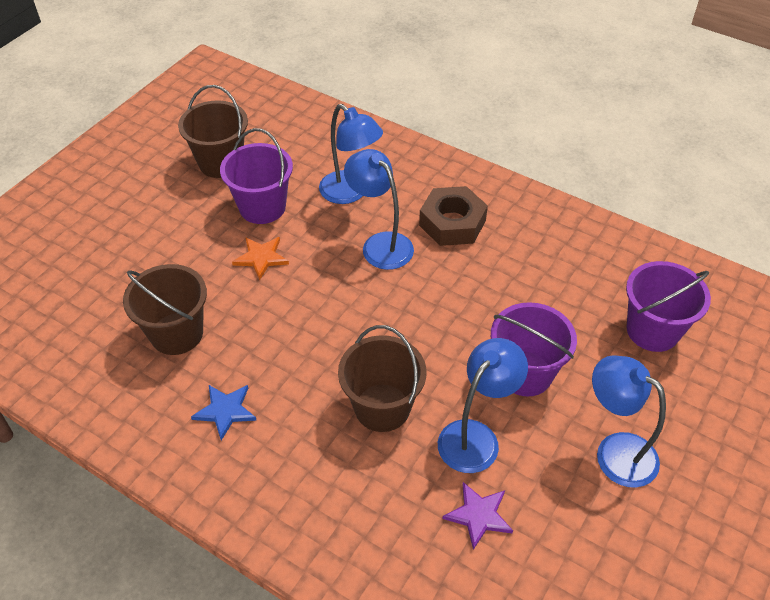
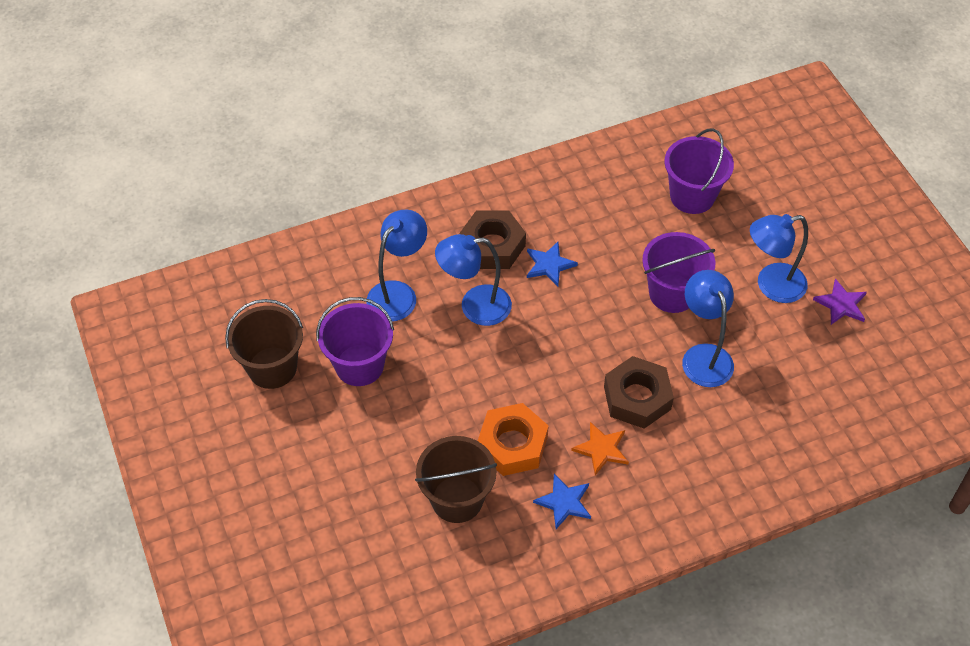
camera: 55 degrees left, 5 degrees up
(259, 342) = (512, 445): none -> orange nut
(261, 258) = (420, 397): orange star -> orange star (601, 449)
(350, 193) = (398, 293): blue lamp -> blue lamp turned 45 degrees counterclockwise
(382, 407) = (637, 398): brown bucket -> brown nut
(469, 269) = (549, 265): none -> blue star
(479, 515) = (765, 393): purple star -> purple star (841, 304)

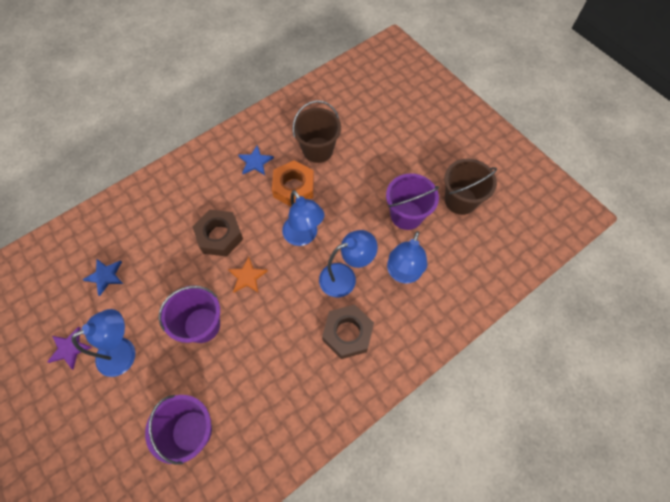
camera: 165 degrees right, 10 degrees up
(549, 265) = (299, 327): blue star -> blue star (105, 276)
(601, 449) = (238, 197): orange star -> orange star (247, 276)
(703, 356) = (176, 278): blue lamp -> blue lamp (303, 236)

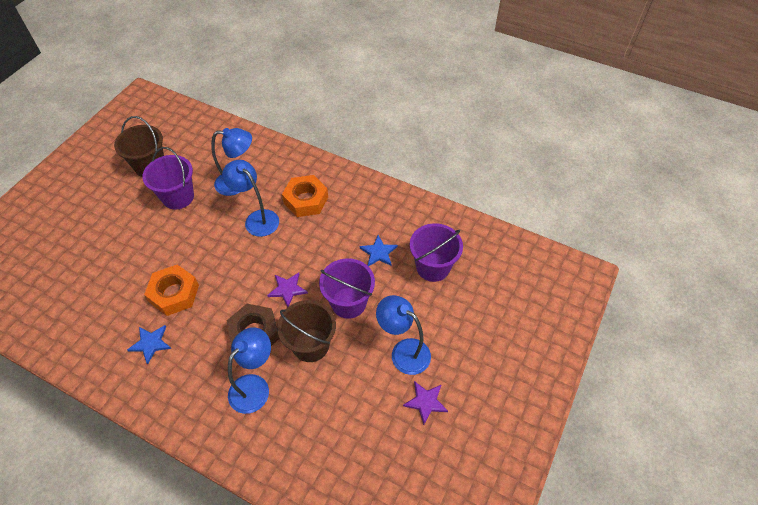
camera: 115 degrees left, 10 degrees down
(105, 276) = (342, 417): blue star -> blue star (378, 252)
(247, 276) = (287, 289): orange star -> purple star
(303, 236) = (228, 263): blue lamp -> blue lamp (255, 386)
(318, 150) = (118, 292): brown bucket -> brown bucket (311, 345)
(347, 333) = (306, 200): brown nut -> orange nut

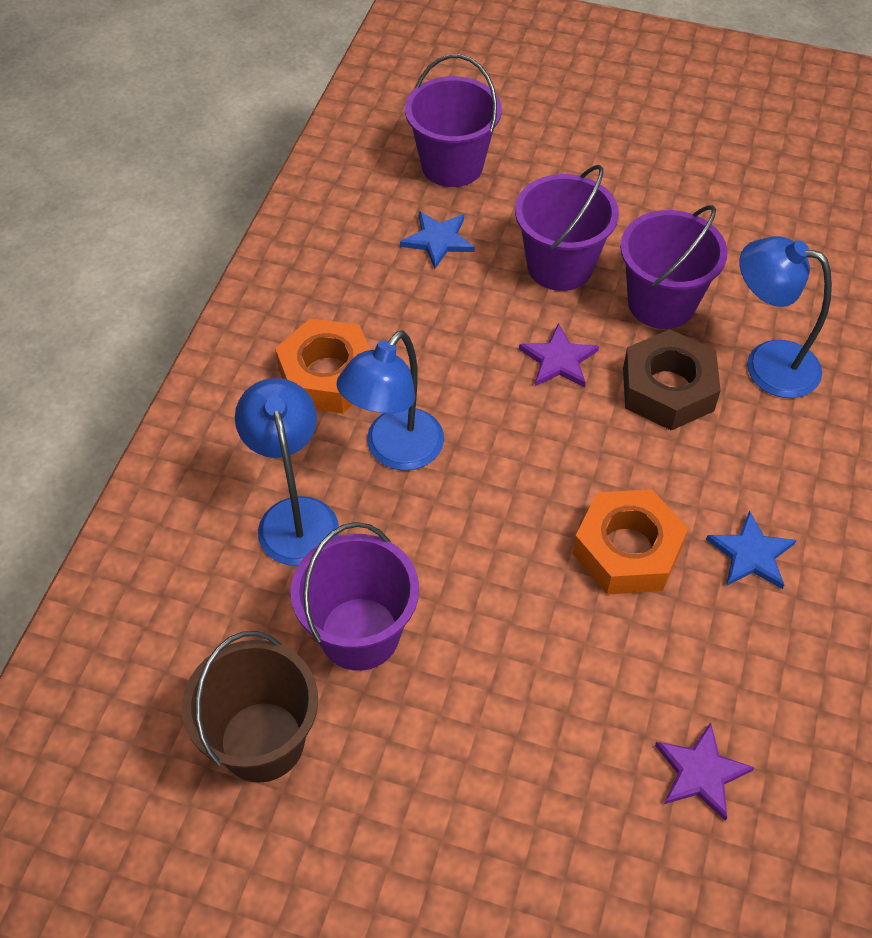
camera: 100 degrees left, 0 degrees up
(311, 345) = (661, 303): brown bucket -> purple bucket
(403, 351) = (629, 184): blue lamp -> none
(425, 402) = (704, 151): purple star -> purple star (700, 772)

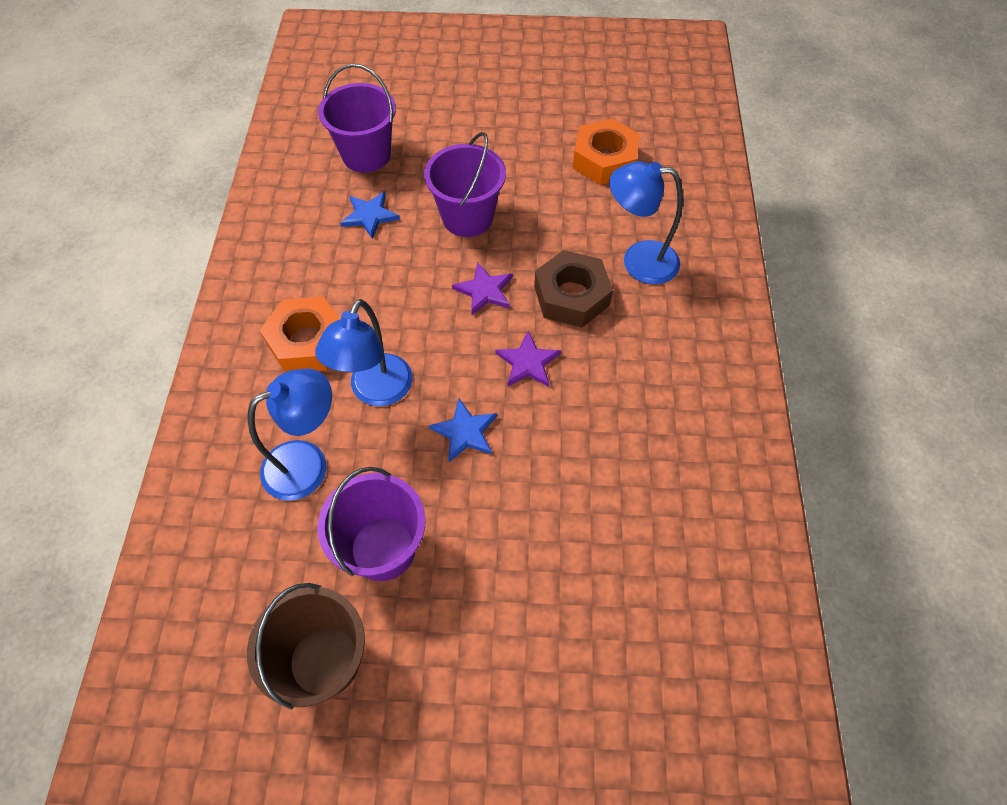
camera: 15 degrees left, 5 degrees up
(295, 516) = (308, 463): blue lamp -> blue lamp turned 90 degrees clockwise
(627, 550) = (573, 429): orange nut -> orange nut (604, 160)
(661, 303) = (550, 230): purple bucket -> none
(700, 772) = (672, 593): purple star -> purple star (528, 362)
(751, 554) = (664, 410): blue star -> blue star (465, 432)

